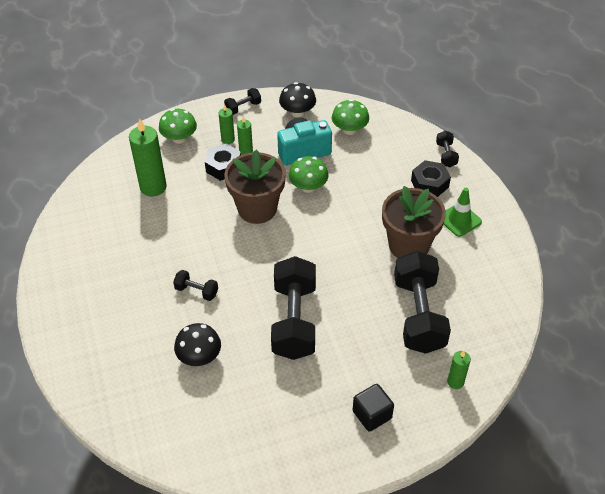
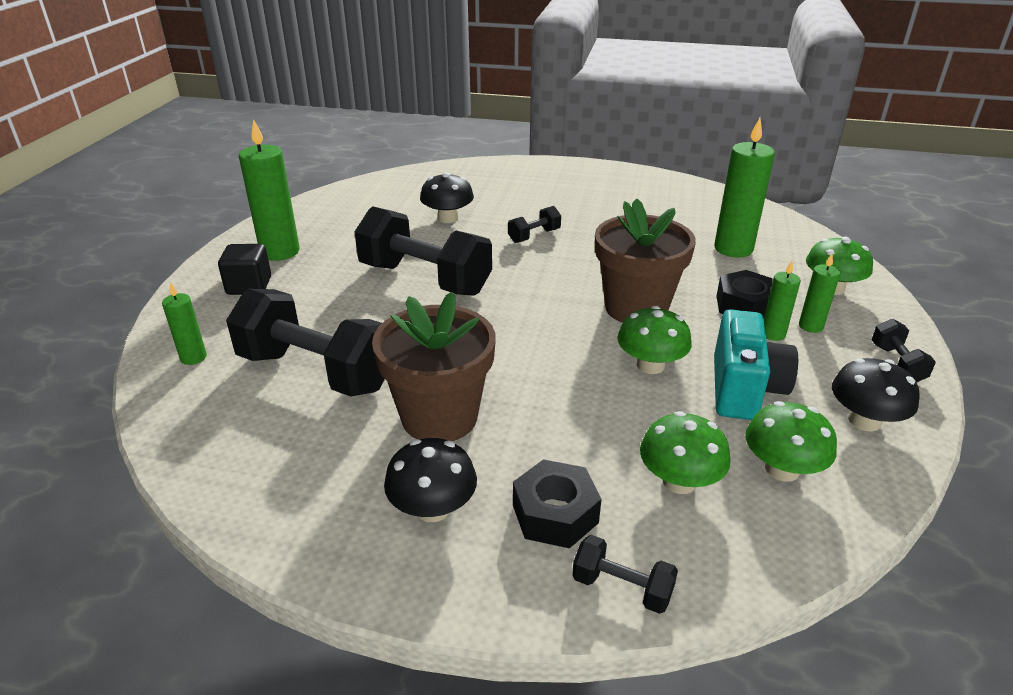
camera: 120 degrees right, 15 degrees down
(319, 432) = (280, 252): none -> green candle
(381, 155) = (679, 481): none -> green mushroom
(459, 220) = (433, 508): green traffic cone -> black mushroom

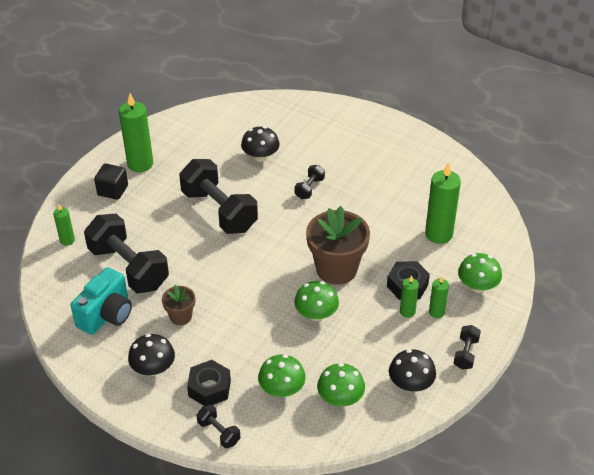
camera: 20 degrees right, 10 degrees up
(439, 417) = (180, 316): brown flower pot -> brown flower pot, size x0.51
(534, 236) = (309, 188): black dumbbell -> black dumbbell turned 45 degrees counterclockwise
(744, 389) = (358, 345): turquoise camera -> turquoise camera (106, 315)

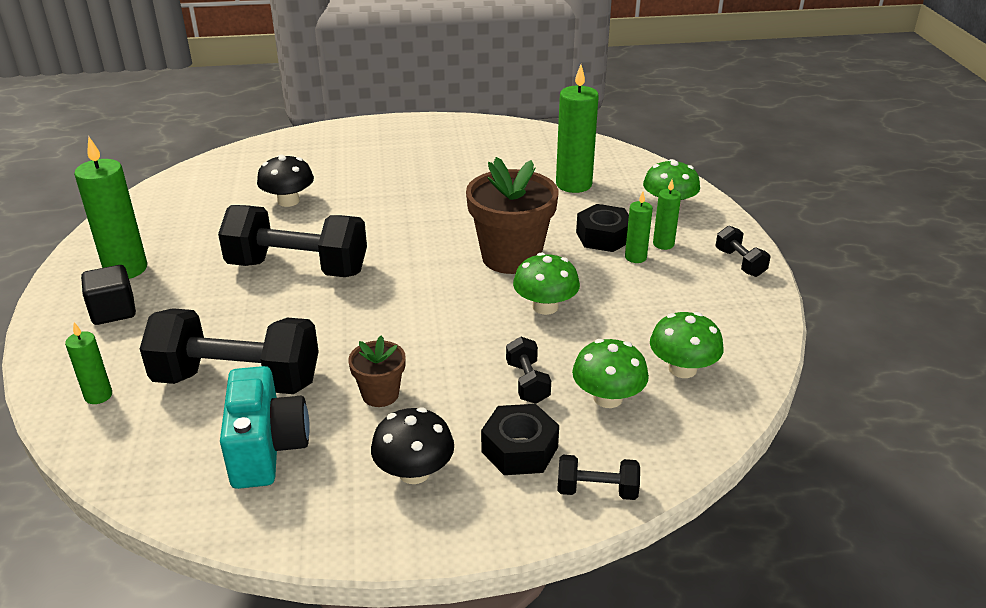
camera: 40 degrees left, 10 degrees down
(309, 188) = (385, 204): black dumbbell -> black dumbbell (527, 382)
(410, 384) = (730, 315): black mushroom -> none

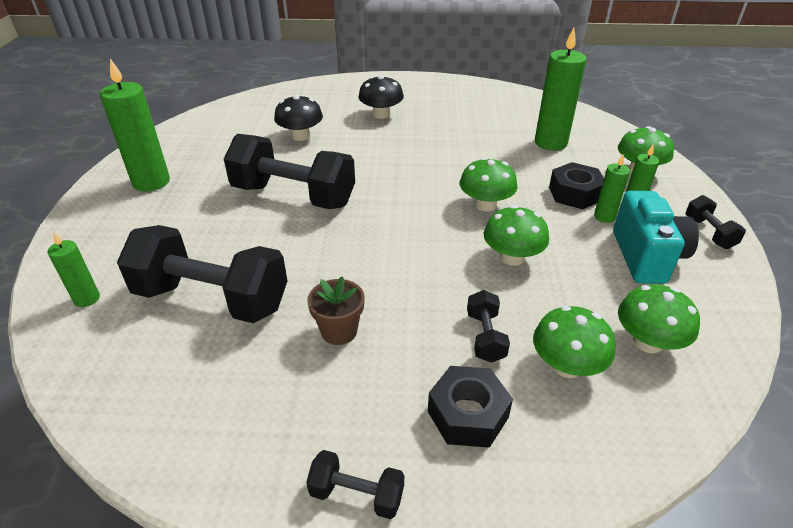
camera: 10 degrees right, 5 degrees up
(113, 311) = (128, 219): black cube -> none
(266, 449) = (217, 377): turquoise camera -> turquoise camera (646, 257)
(414, 472) = (355, 426): black mushroom -> black mushroom (381, 114)
(511, 257) = (485, 205): brown flower pot -> green mushroom
(597, 490) = (546, 480): black dumbbell -> black dumbbell (357, 494)

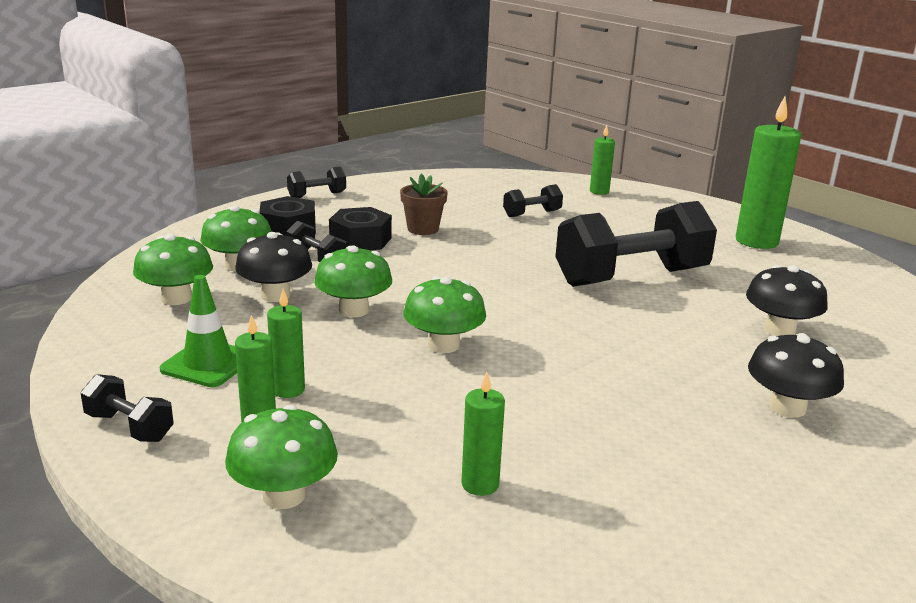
camera: 135 degrees right, 15 degrees down
(212, 299) = (532, 214): black dumbbell -> black dumbbell, size x0.45
(550, 143) = (480, 484): green candle -> green candle, size x0.53
(559, 303) = (275, 295): none -> black mushroom
(575, 193) = (353, 405): black nut -> black nut (360, 240)
(646, 257) = (208, 363): turquoise camera -> green traffic cone

